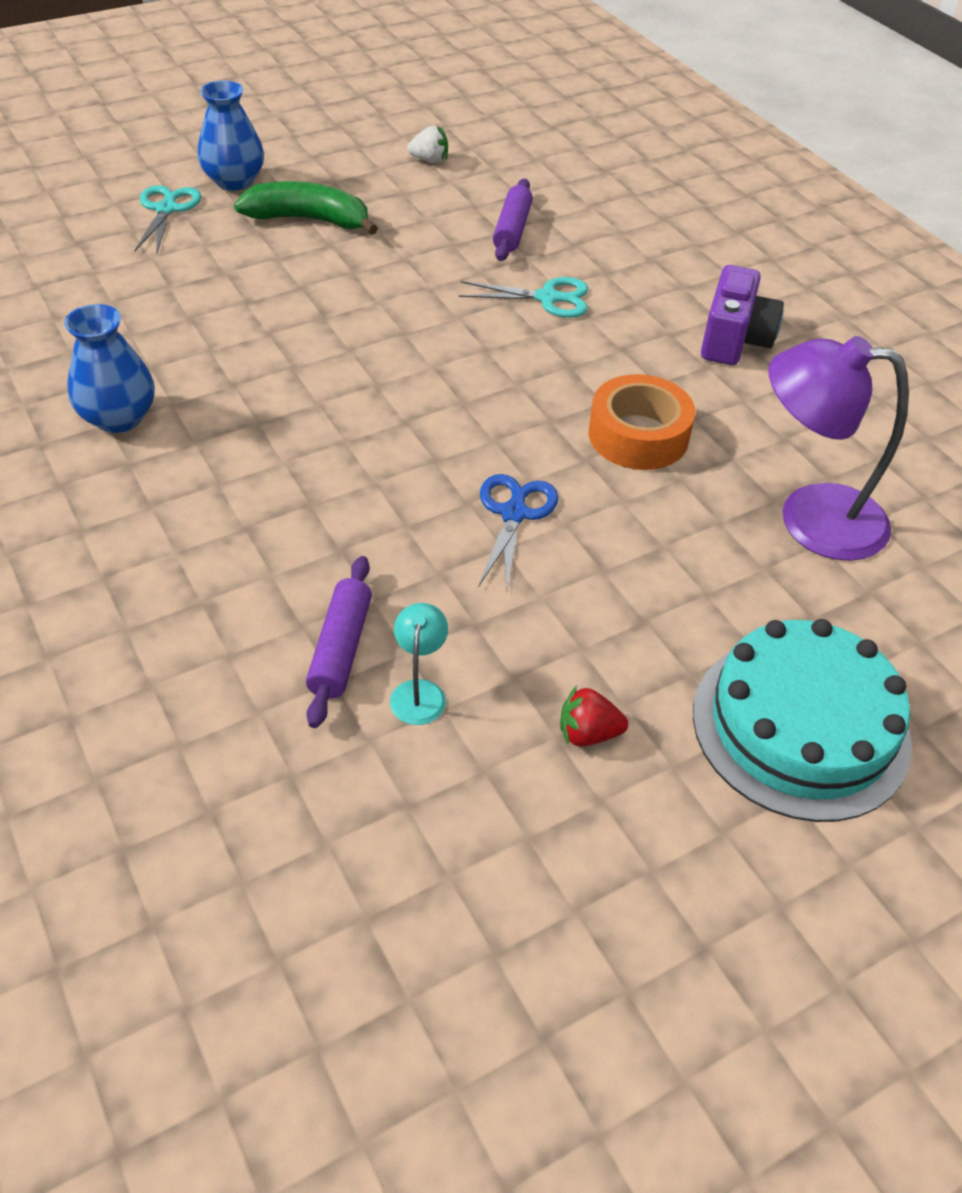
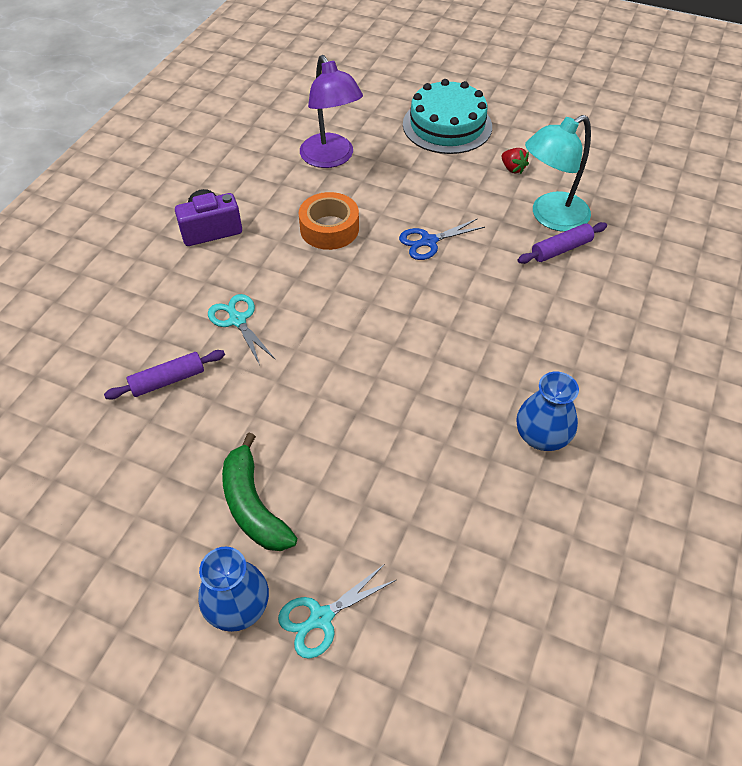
camera: 125 degrees left, 5 degrees up
(419, 692) = (550, 217): turquoise lamp -> turquoise lamp, size x2.23
(429, 160) = (96, 491): white strawberry -> none

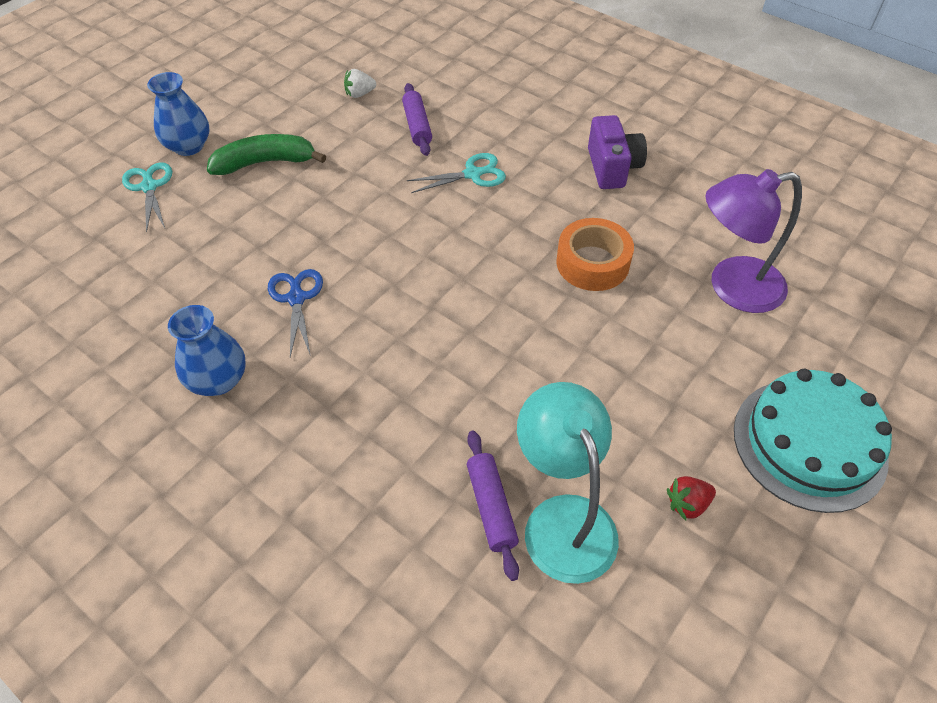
camera: 105 degrees right, 0 degrees up
(112, 450) = (360, 94): none -> white strawberry
(429, 241) = (546, 354): blue scissors -> blue scissors (296, 298)

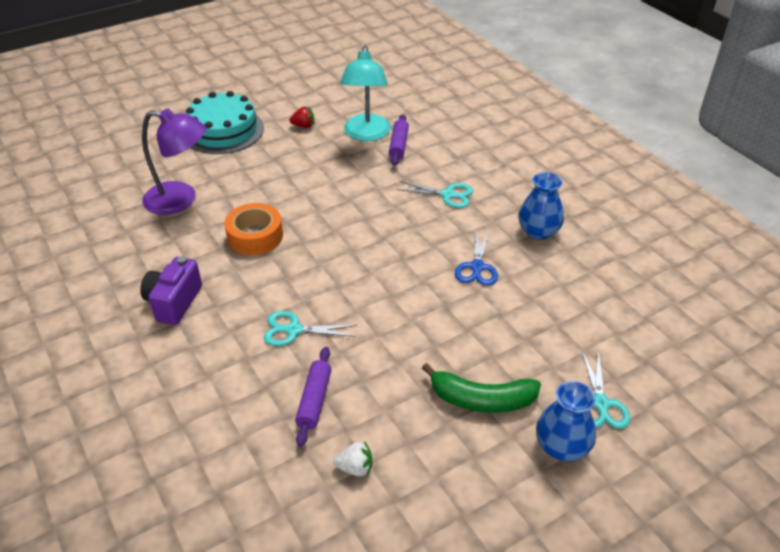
camera: 160 degrees left, 10 degrees down
(368, 411) = (447, 195): none -> turquoise scissors

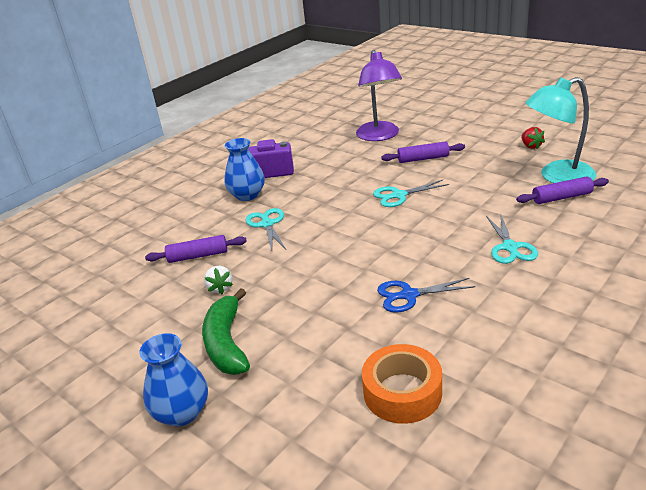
camera: 75 degrees right, 10 degrees down
(223, 130) = (481, 120): turquoise cake -> none
(255, 236) = (362, 175): orange tape -> orange tape (402, 392)
(262, 189) = (423, 159): none -> purple rolling pin
(355, 468) = (136, 294): white strawberry -> white strawberry (220, 288)
(538, 231) = (506, 324): blue vase -> blue vase (247, 195)
(600, 404) = (249, 433): turquoise scissors -> turquoise scissors (399, 195)

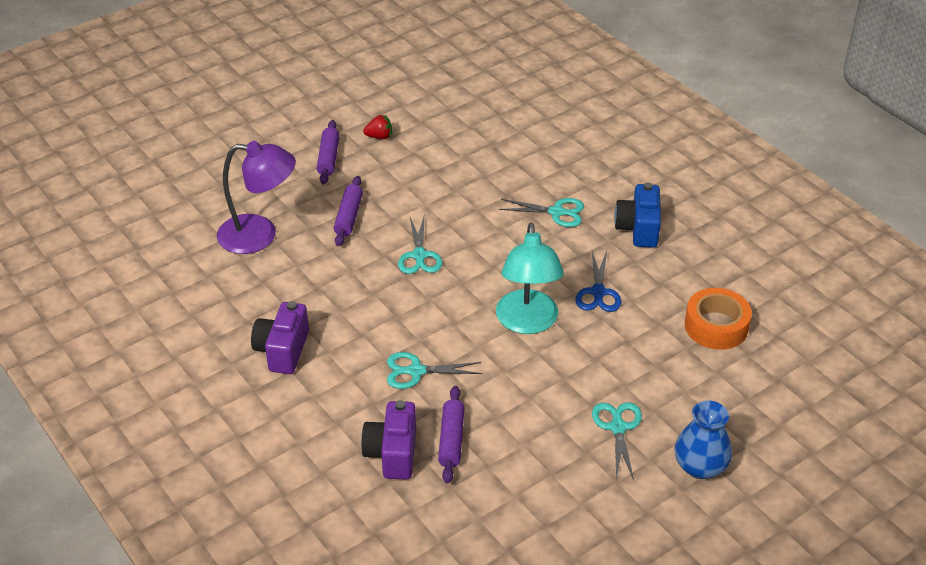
camera: 80 degrees left, 10 degrees up
(181, 234) = (392, 453): none -> purple camera
(220, 288) = (525, 425): white strawberry -> none
(227, 343) = (618, 427): green banana -> turquoise scissors
(247, 195) = (332, 381): blue vase -> none
(528, 303) = (638, 229): none -> blue camera
(557, 177) = (454, 143): turquoise lamp -> turquoise lamp (527, 322)
(561, 197) = (493, 155): purple rolling pin -> purple rolling pin (328, 158)

